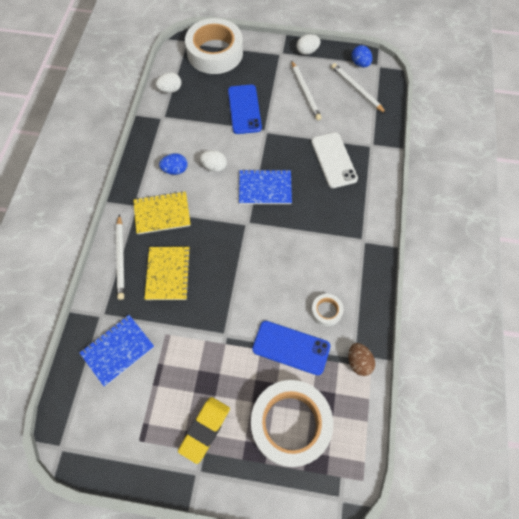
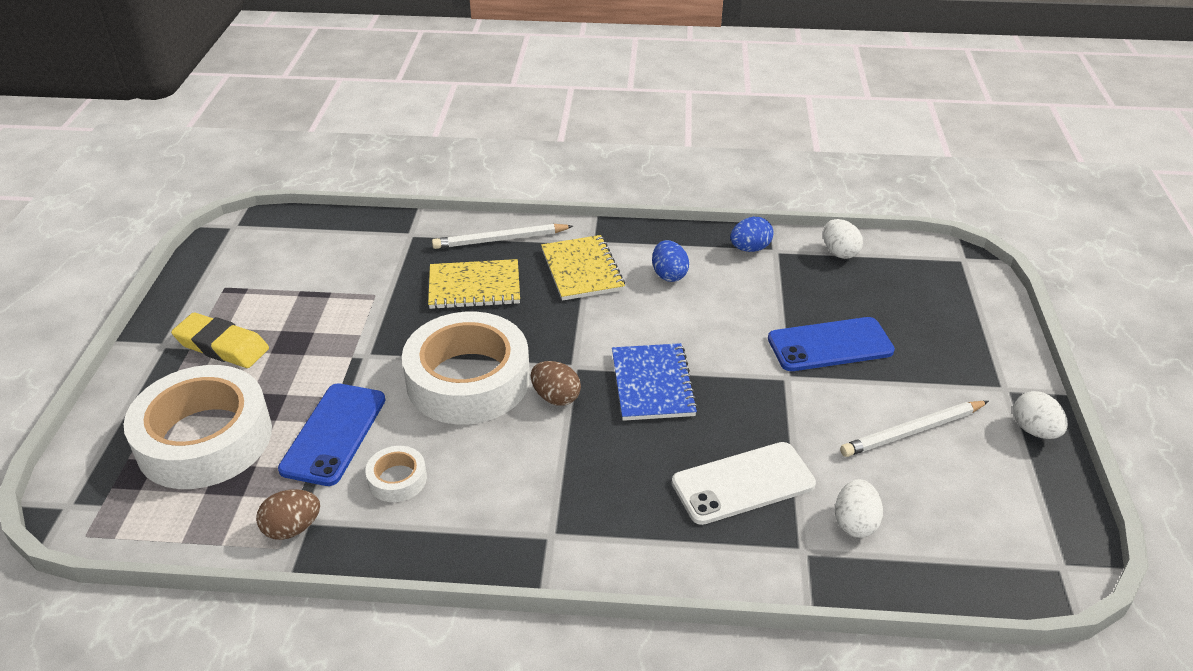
camera: 85 degrees right, 25 degrees down
(118, 350) = (356, 254): blue notebook -> none
(214, 166) = (686, 317): white egg -> white egg (854, 523)
(215, 52) = (955, 296): white tape -> white tape (468, 380)
(271, 233) = (556, 397): none -> brown egg
(357, 89) = (960, 522): white pencil -> none
(360, 64) = (1047, 528): blue egg -> blue egg (750, 249)

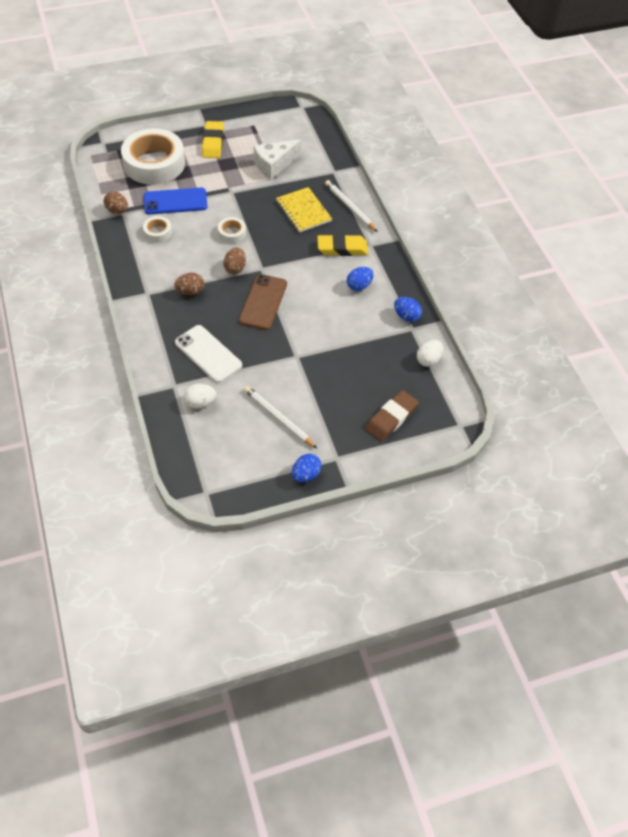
camera: 65 degrees right, 15 degrees up
(342, 289) = (274, 165): none -> white cheese
(468, 380) = (232, 233): white tape -> white tape, size x0.43
(580, 470) = (190, 291): none -> brown egg
(582, 270) = (342, 248): yellow notebook -> yellow eraser
(652, 384) = (263, 302): blue notebook -> brown phone
(830, 345) = (334, 370): blue phone -> none
(938, 314) = (391, 418): none -> brown eraser
(1034, 430) = (306, 474): white egg -> blue egg

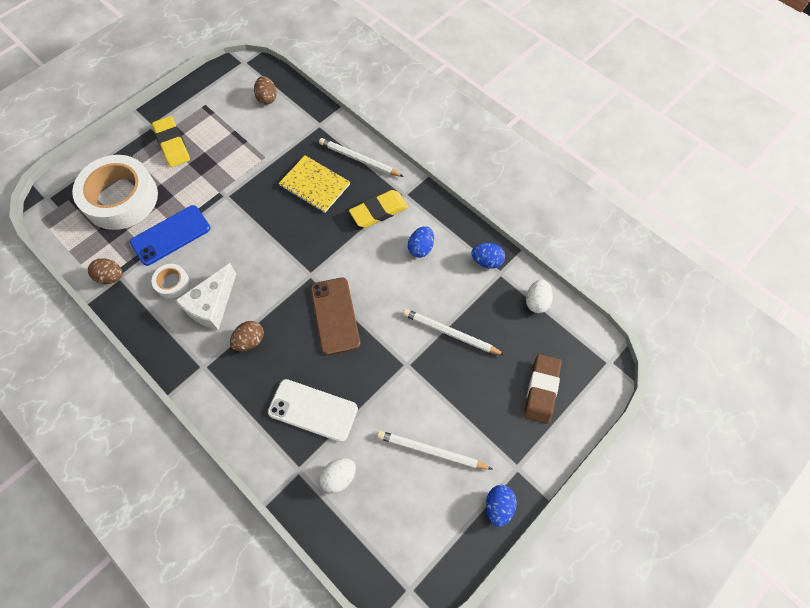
camera: 25 degrees left, 10 degrees up
(232, 233) = (254, 246): white tape -> none
(235, 268) = (282, 288): brown egg -> brown egg (267, 98)
(274, 165) = (253, 143): white cheese -> white cheese (212, 305)
(344, 351) = (450, 333): none -> white pencil

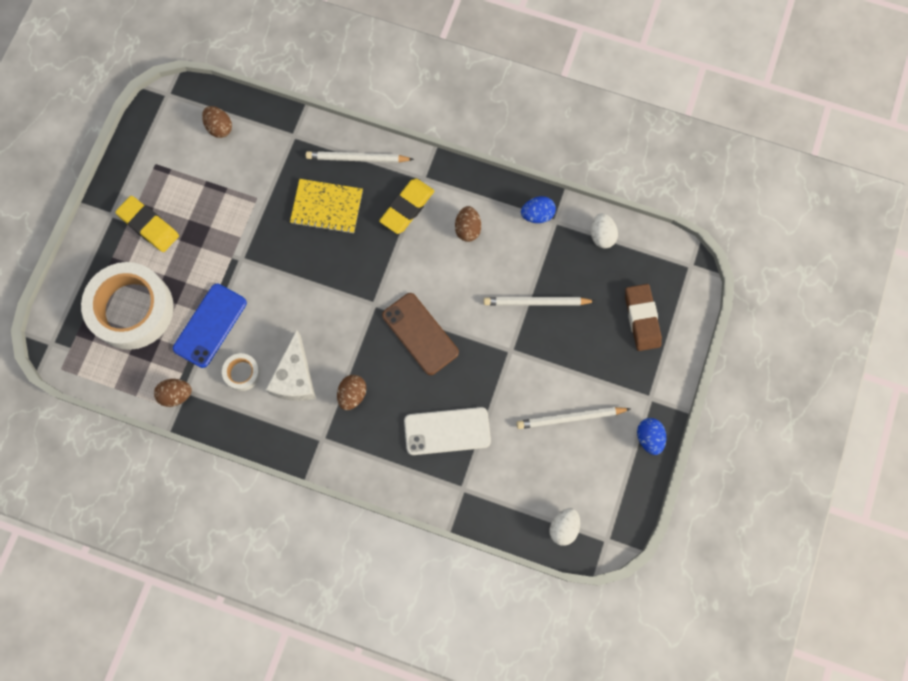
camera: 25 degrees left, 10 degrees up
(339, 477) = (501, 478): white egg -> white egg (563, 527)
(421, 248) = (467, 229): blue egg -> brown egg

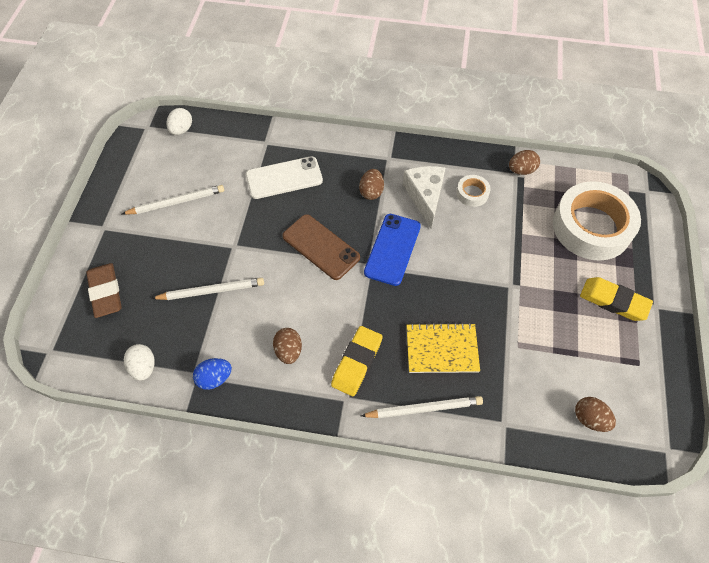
camera: 170 degrees right, 15 degrees down
(210, 325) = (515, 225): blue phone -> blue phone (392, 249)
(649, 438) = (106, 198): blue egg -> none

